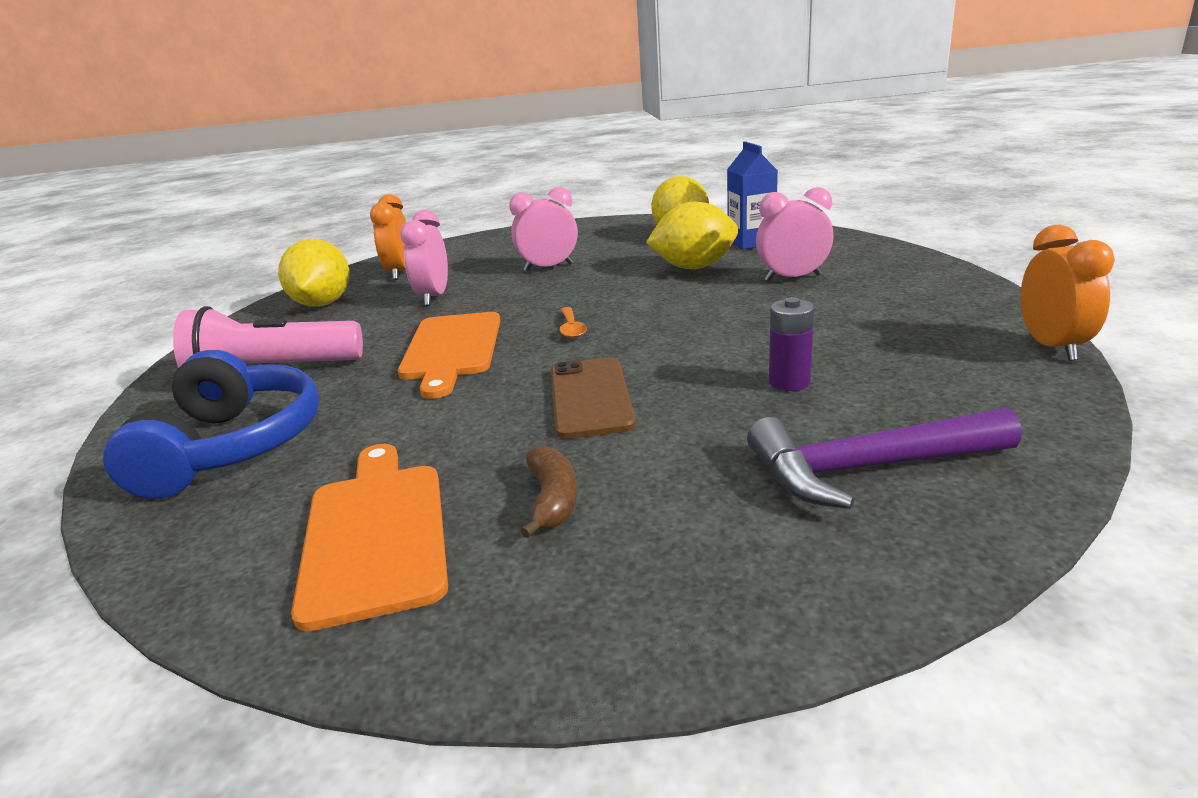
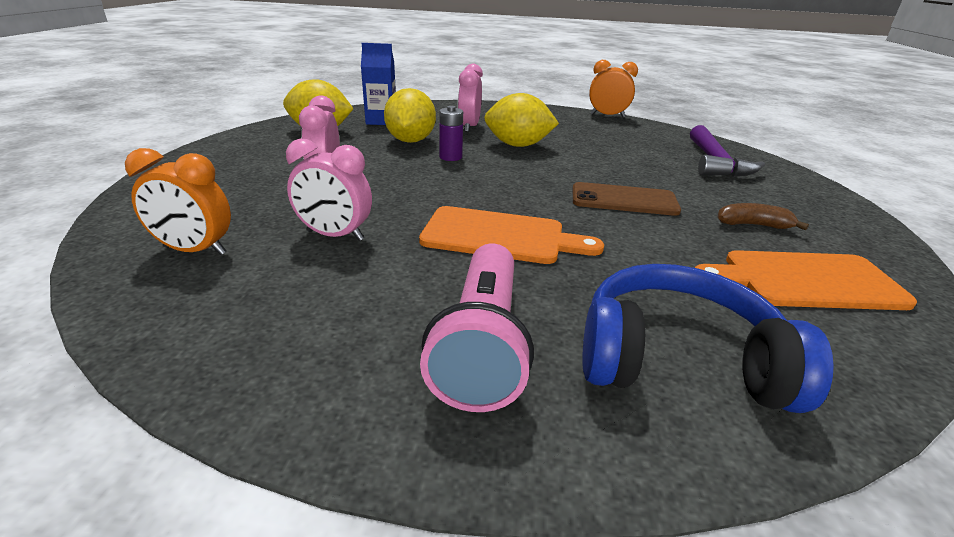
camera: 80 degrees left, 5 degrees up
(322, 304) = (244, 312): yellow lemon -> yellow lemon (518, 145)
(571, 329) = (496, 190): orange spoon -> none
(789, 382) = (623, 156): purple battery -> purple battery (450, 157)

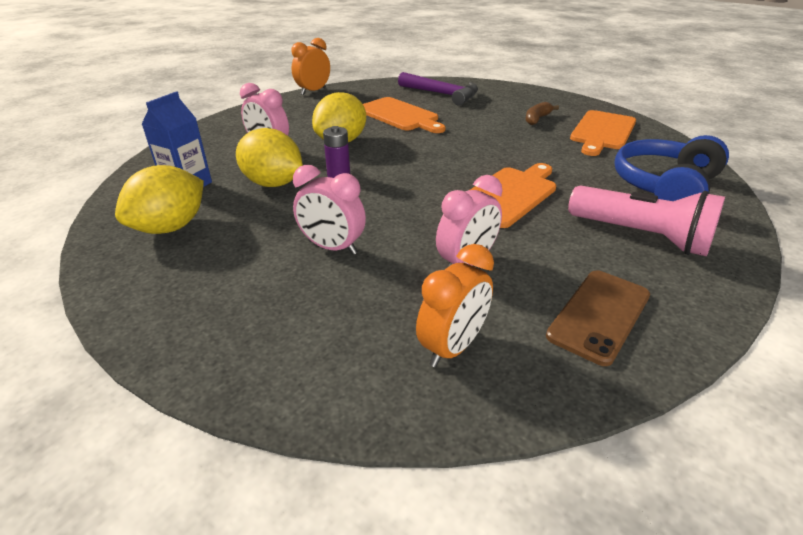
camera: 60 degrees left, 5 degrees up
(617, 155) = (400, 115): none -> orange cutting board
(624, 200) = (479, 139): brown phone -> brown phone (599, 315)

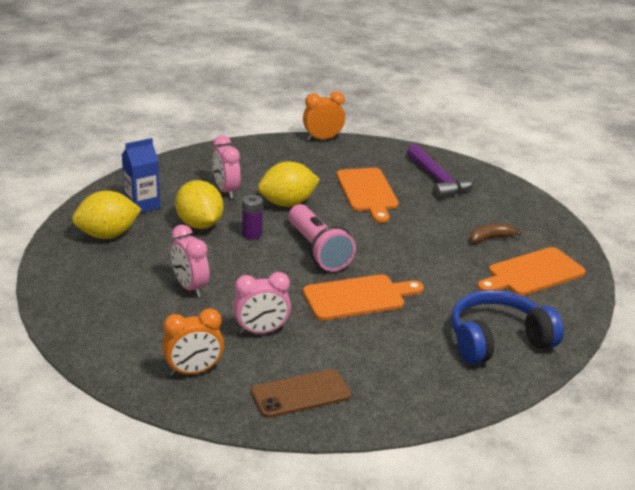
camera: 30 degrees right, 5 degrees down
(641, 236) = (410, 365): pink flashlight -> pink flashlight (318, 250)

